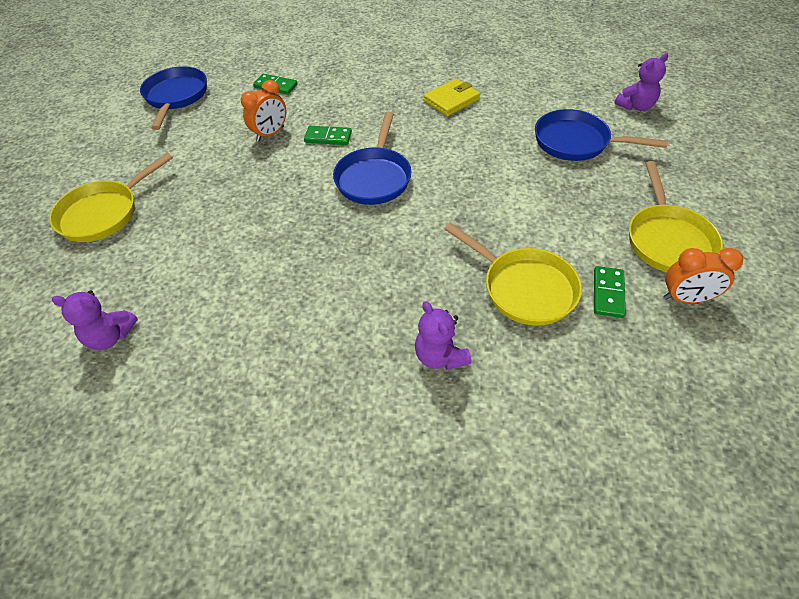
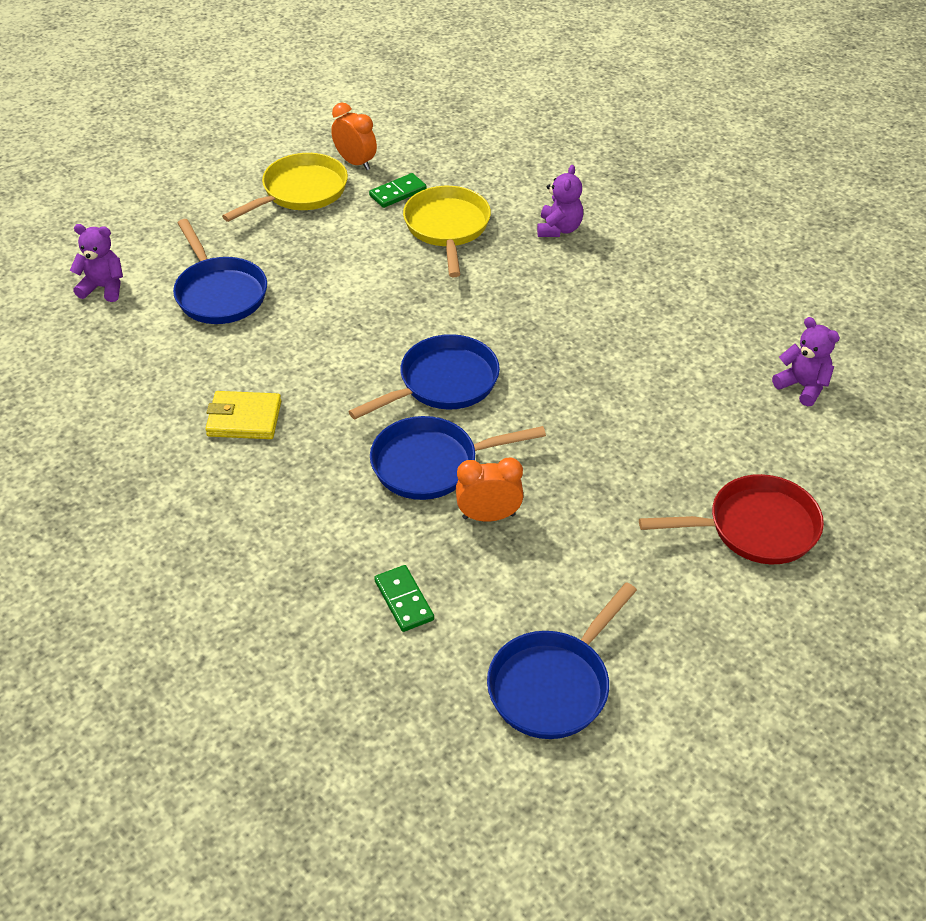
camera: 140 degrees left, 5 degrees down
(104, 213) = (755, 528): yellow pan -> red pan
(328, 137) = (431, 464): green domino -> blue pan

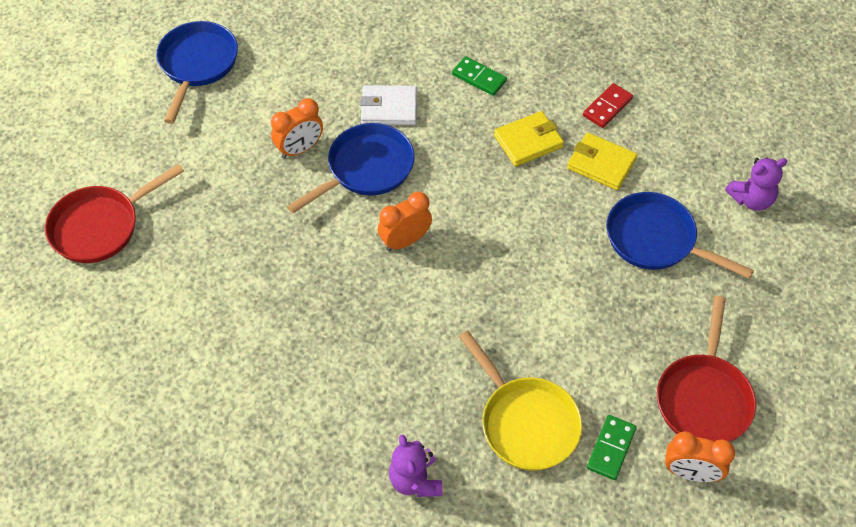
camera: 150 degrees right, 10 degrees up
(132, 416) = (607, 107): none -> red domino
(197, 369) = (601, 164): none -> yellow wallet
(300, 192) = (703, 397): yellow pan -> red pan
(357, 518) = (389, 108): none -> white wallet
(404, 600) = (319, 72): green domino -> green domino (479, 78)
(443, 383) = (405, 241): blue pan -> orange clock
(802, 386) = (97, 384): purple teddy bear -> none

